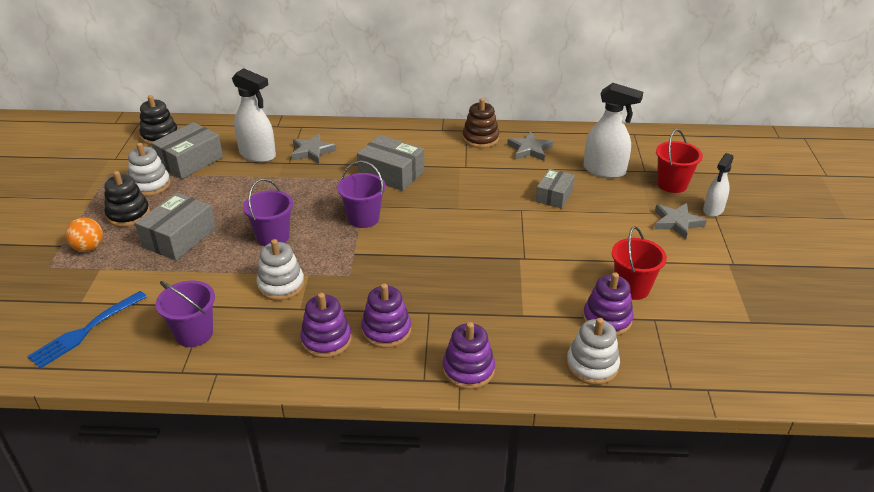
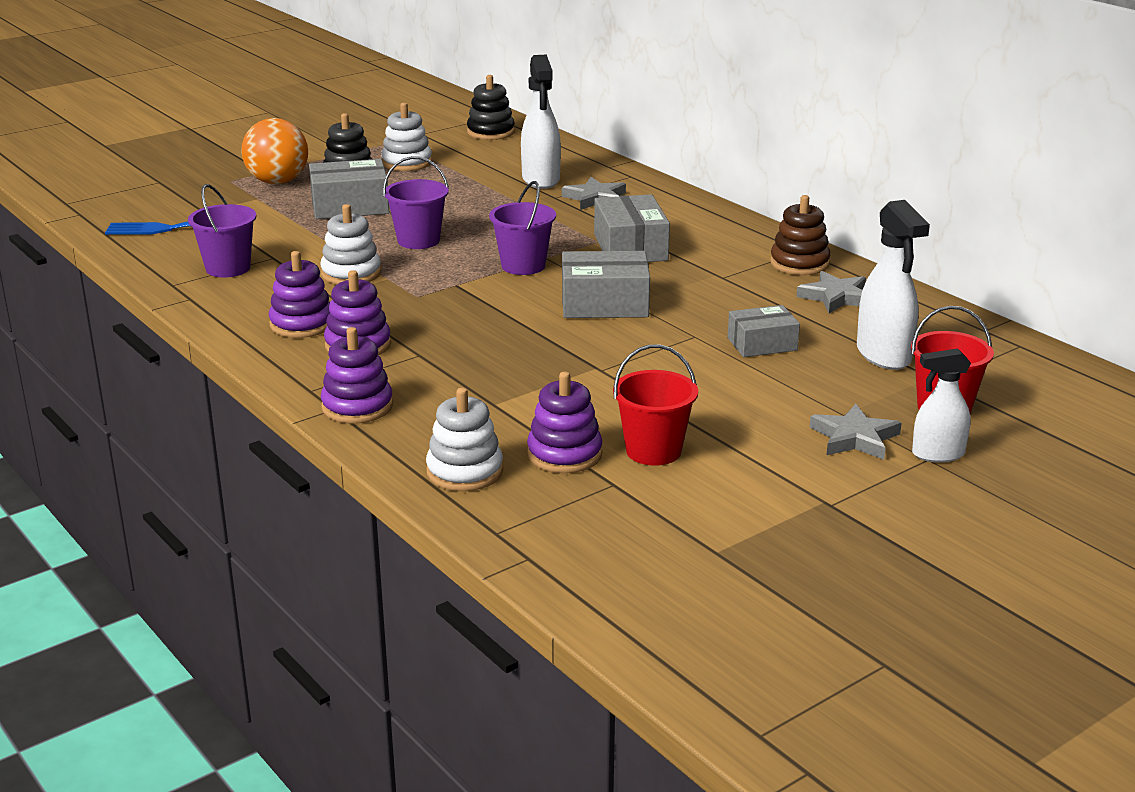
camera: 50 degrees right, 10 degrees down
(88, 248) = (278, 182): orange ball -> orange ball, size x1.62
(190, 161) = (474, 160): grey box -> grey box (604, 304)

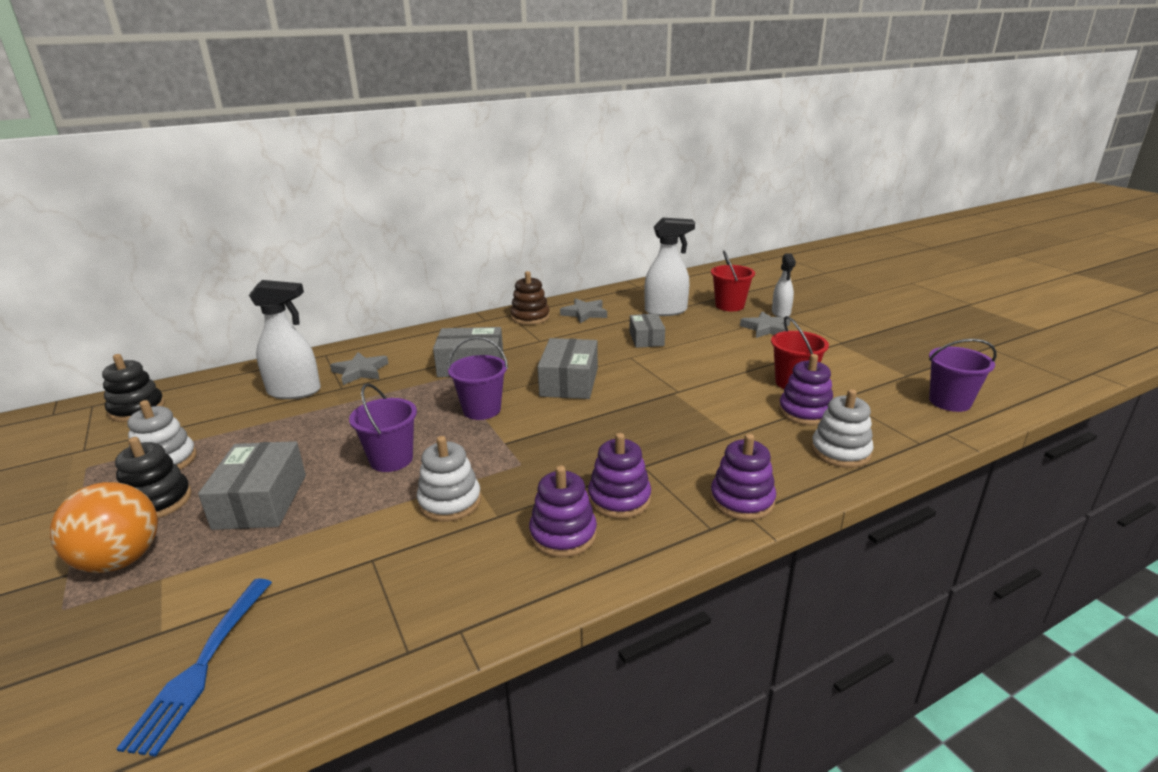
camera: 80 degrees left, 0 degrees up
(228, 268) = (383, 598): purple bucket -> purple bucket (949, 402)

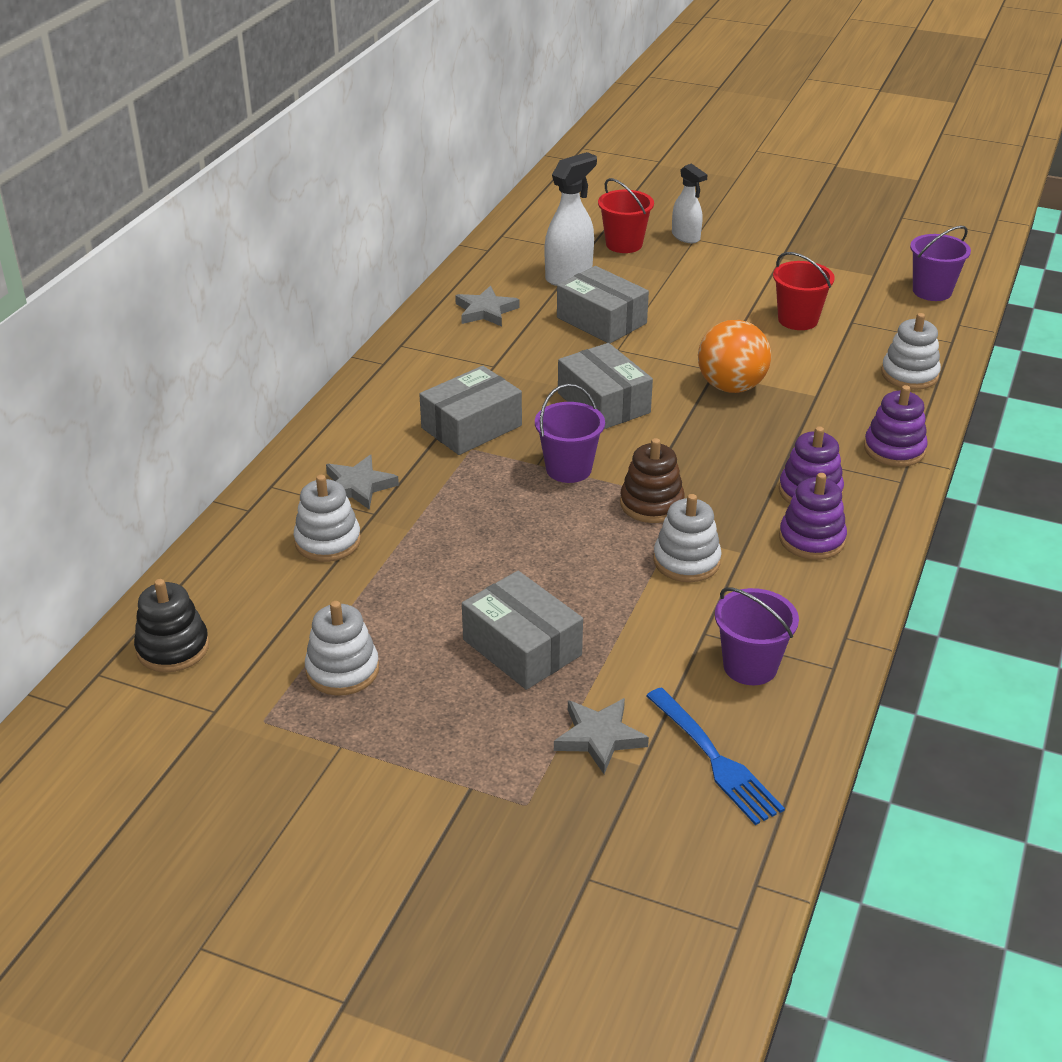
camera: 40 degrees left, 10 degrees up
(120, 560) = (496, 752): orange ball -> orange ball (731, 387)
(157, 501) = (421, 701): black stacking toy -> none
(294, 391) = (328, 541): white spray bottle -> white stacking toy
(391, 459) = (570, 554): purple bucket -> purple bucket (750, 666)
(530, 317) = (431, 339): brown stacking toy -> brown stacking toy (651, 504)
(646, 339) = (601, 320): grey box -> grey box, size x1.53
(766, 328) = (697, 263): grey star -> grey star (599, 737)
(805, 412) = (842, 347): purple stacking toy -> none

